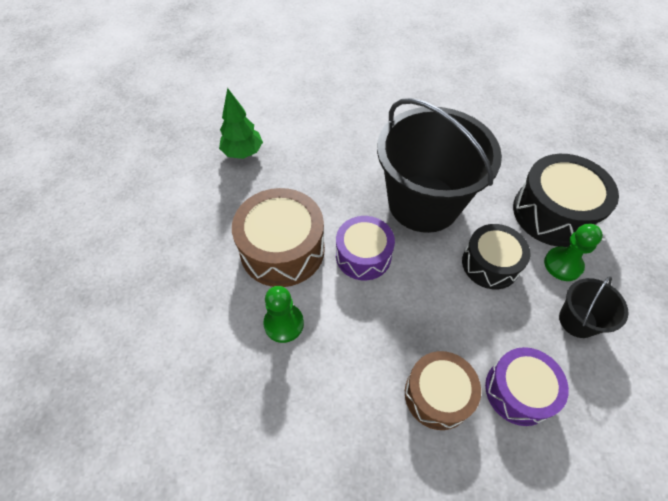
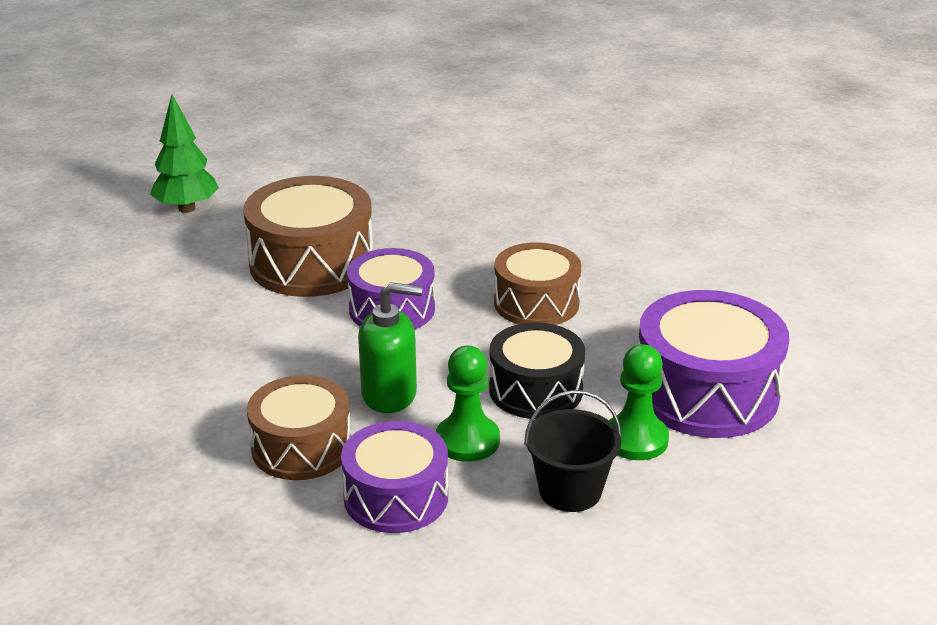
camera: 40 degrees right, 25 degrees down
(243, 153) = (386, 172): green tree -> green tree (187, 208)
(284, 323) = (229, 315): green pawn -> green pawn (467, 441)
(423, 203) = (536, 303): black bucket -> brown drum
(433, 319) = (390, 394): none -> green soap dispenser
(553, 213) = (706, 393): black drum -> purple drum

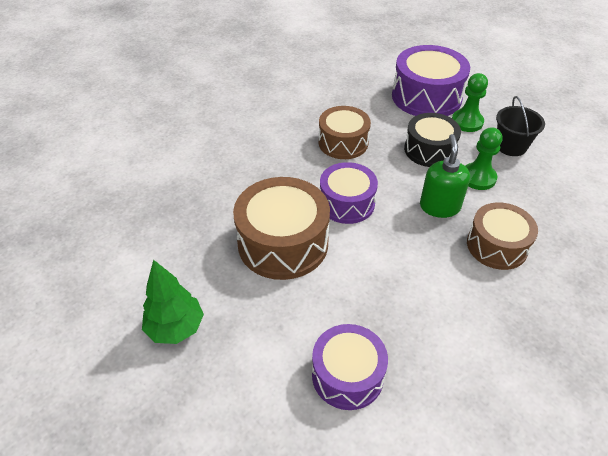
camera: 85 degrees left, 15 degrees up
(396, 497) = (531, 206): purple drum -> purple drum (347, 375)

